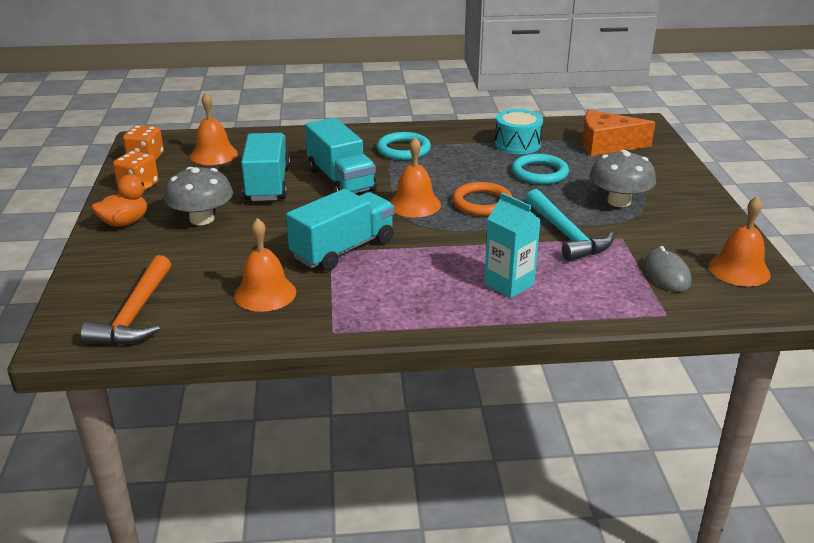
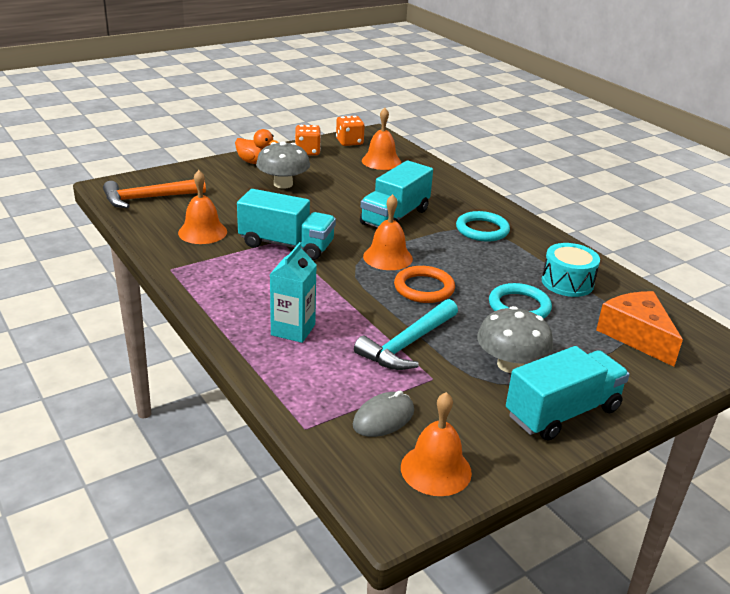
camera: 60 degrees right, 0 degrees up
(268, 184) = (357, 192): turquoise truck -> turquoise truck (562, 412)

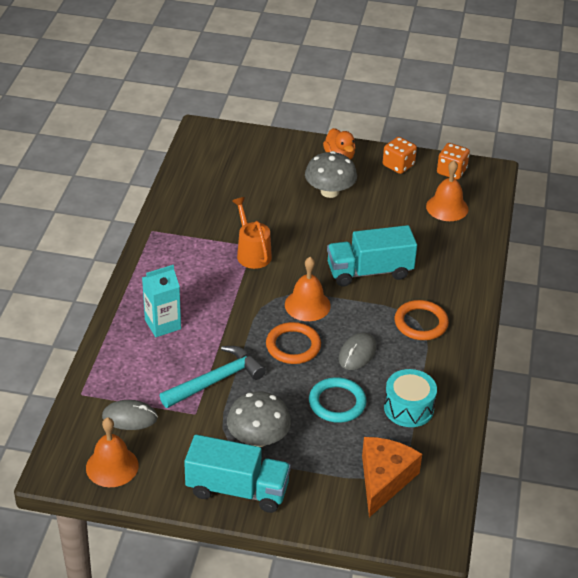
camera: 45 degrees right, 10 degrees up
(148, 198) = (215, 156): orange hammer -> none
(202, 232) = (211, 209): orange bell -> none
(286, 245) = (252, 253): turquoise truck -> orange watering can
(407, 344) = (216, 380): turquoise hammer -> turquoise hammer turned 150 degrees clockwise
(475, 268) = (357, 353): none -> grey mouse
(482, 230) = (421, 323): turquoise ring -> orange ring

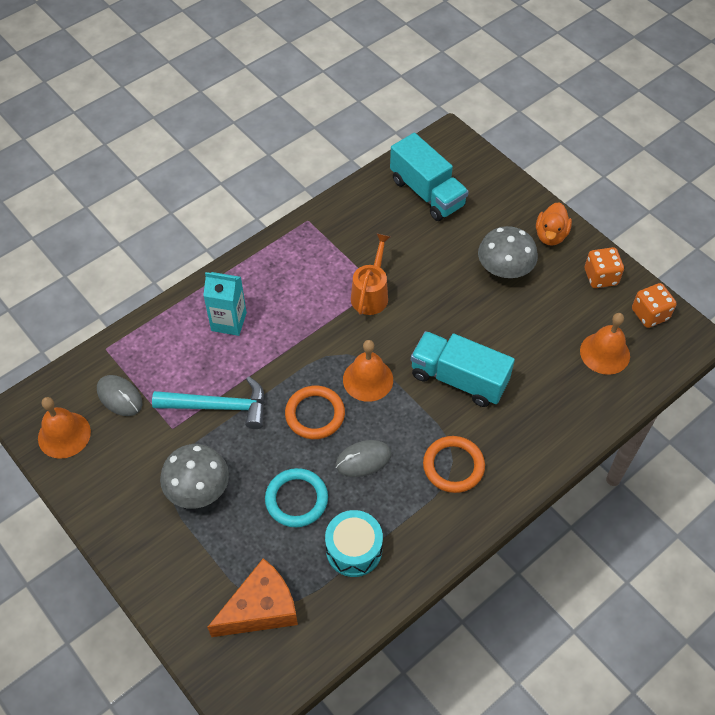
camera: 40 degrees right, 15 degrees up
(237, 489) = (134, 527): turquoise truck -> turquoise truck (427, 193)

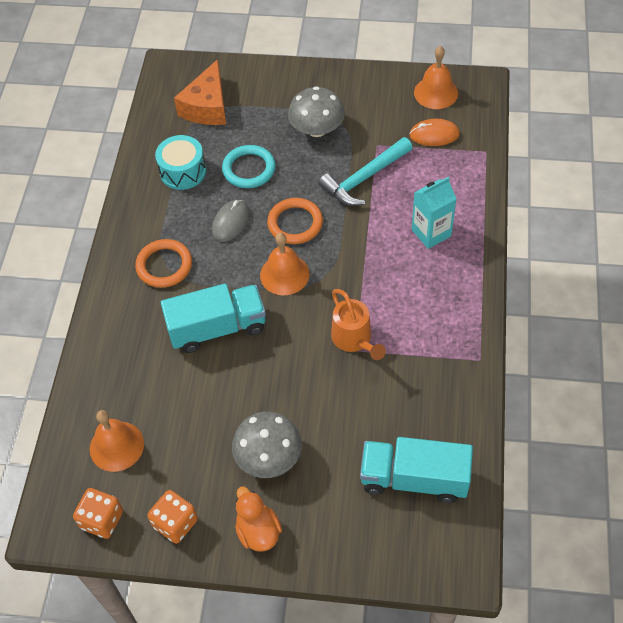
camera: 140 degrees right, 0 degrees up
(119, 397) = (434, 135): grey mouse -> orange mouse

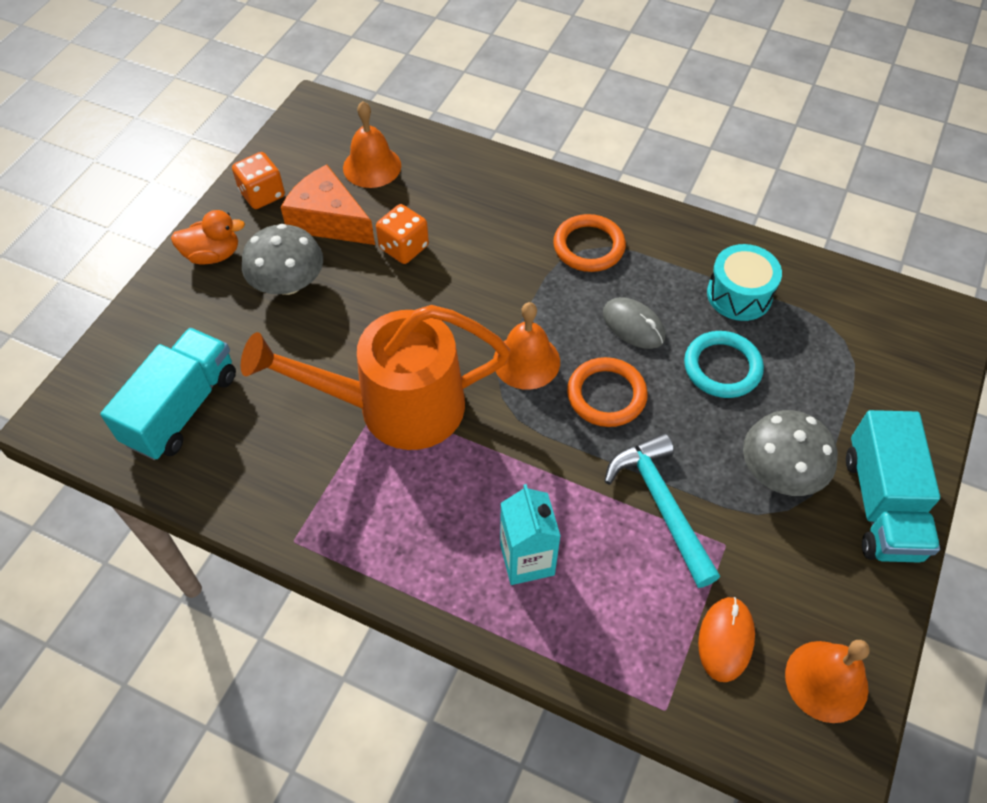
camera: 105 degrees right, 0 degrees up
(102, 520) = (299, 144): orange dice -> orange dice (404, 247)
(207, 107) = (858, 347): orange cheese -> orange cheese (328, 220)
(217, 328) = (476, 276): turquoise truck -> turquoise truck (881, 505)
(354, 340) = (394, 407): orange watering can -> orange watering can, size x1.90

